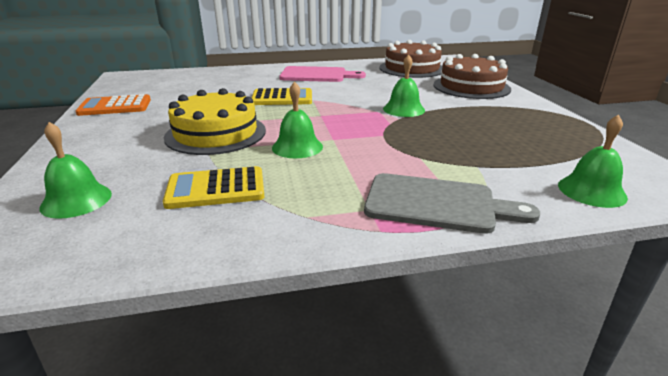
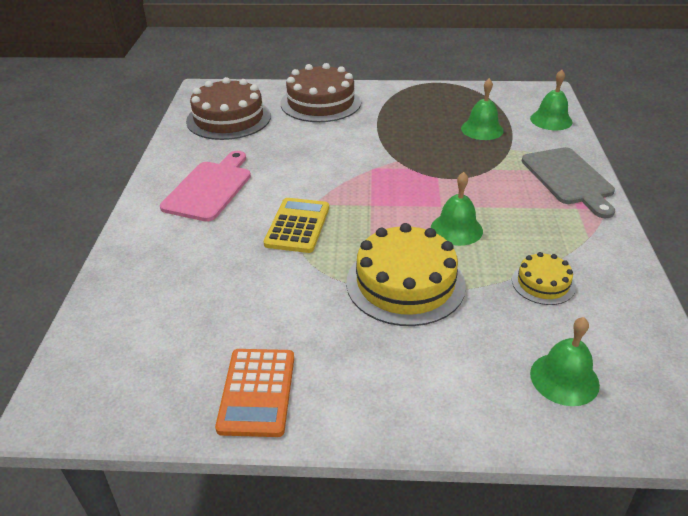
camera: 75 degrees left, 10 degrees up
(216, 189) = (543, 283): yellow calculator -> yellow cake
(403, 109) = (372, 153): green bell -> green bell (482, 129)
(437, 204) = (569, 179): grey cutting board -> grey cutting board turned 135 degrees clockwise

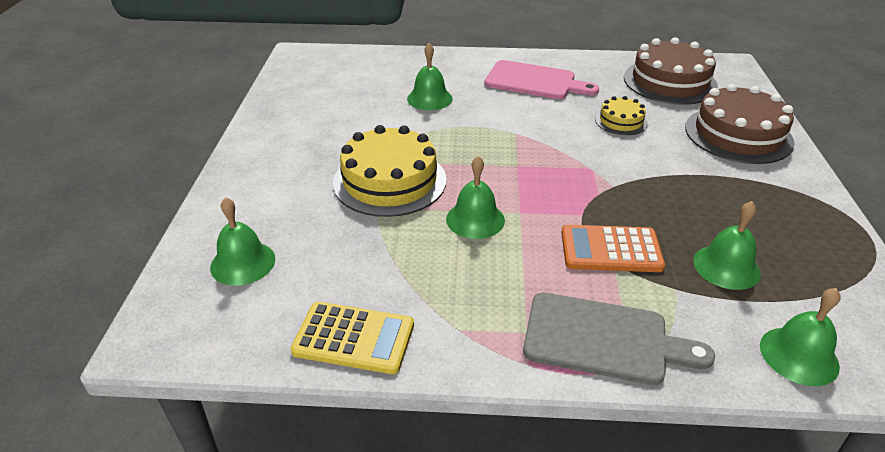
camera: 90 degrees right, 0 degrees up
(234, 261) = (429, 98): none -> green bell
(257, 392) = (286, 115): orange calculator -> orange calculator (610, 250)
(297, 226) = (478, 125): yellow calculator -> yellow calculator (354, 338)
(543, 283) = (376, 271): yellow cake -> yellow cake (621, 121)
(569, 179) = (603, 339): grey cutting board -> grey cutting board turned 150 degrees counterclockwise

